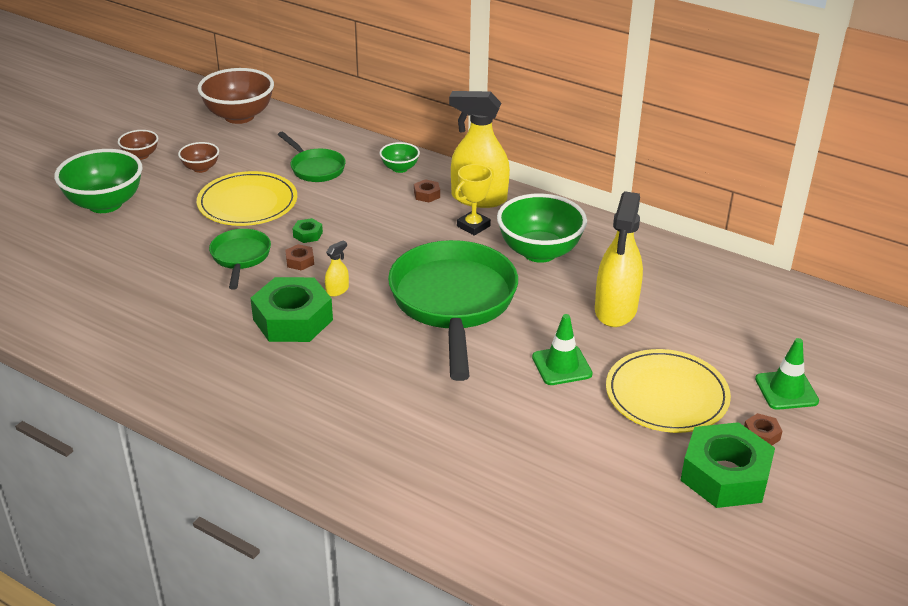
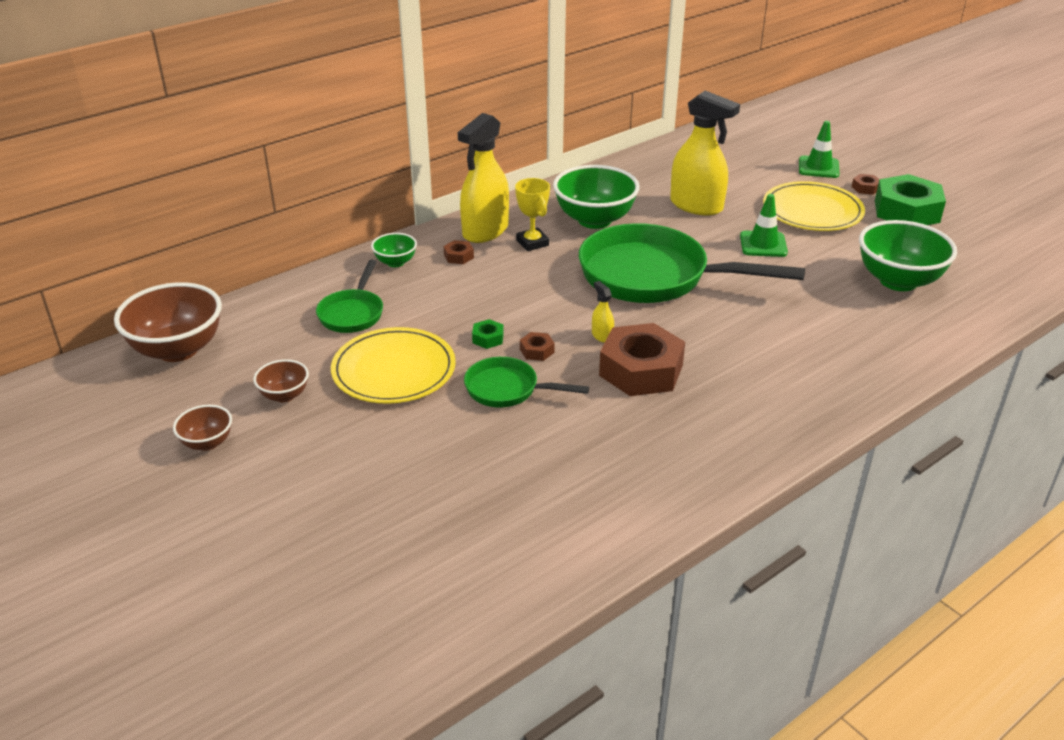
camera: 70 degrees left, 0 degrees up
(105, 204) = (313, 486): green bowl -> green bowl (898, 281)
(293, 319) = (641, 370): green nut -> brown nut
(315, 168) = (352, 313): green pan -> green pan turned 120 degrees clockwise

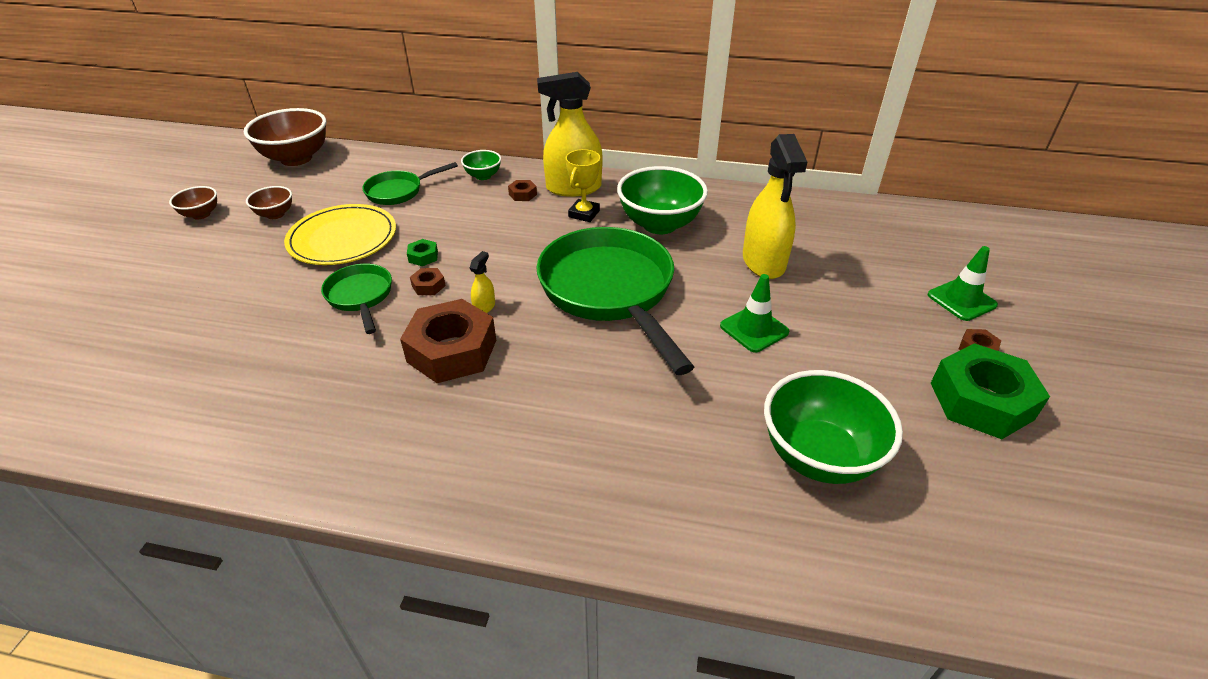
camera: 50 degrees right, 5 degrees up
(812, 211) = (868, 333): yellow plate -> none

